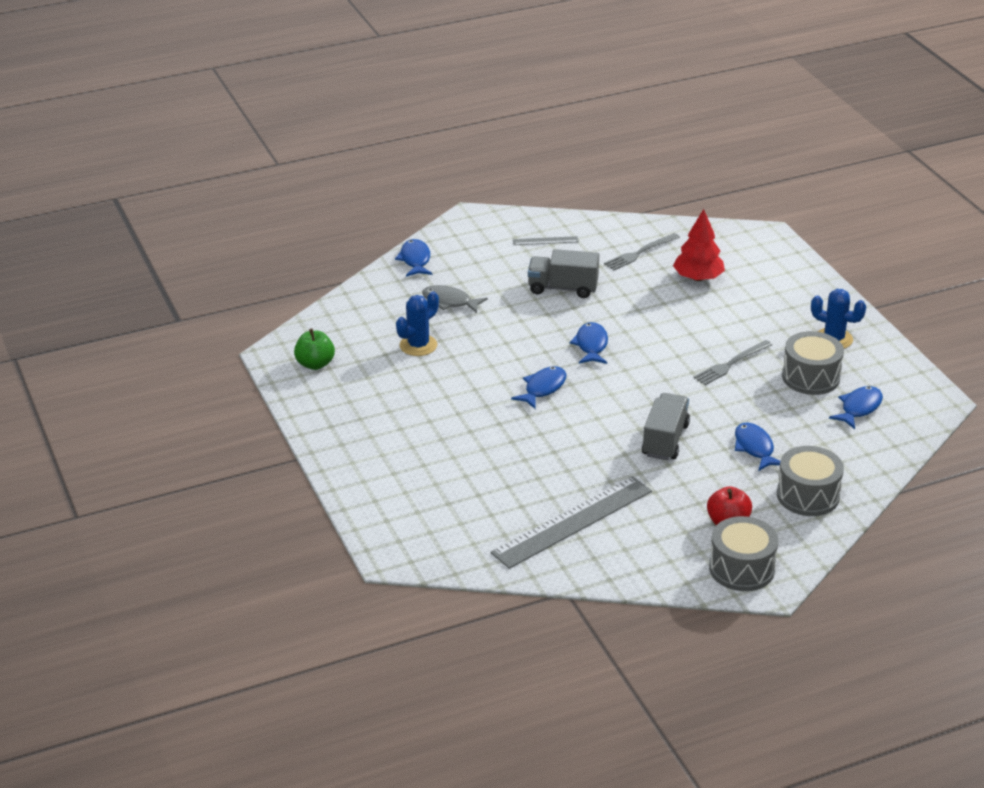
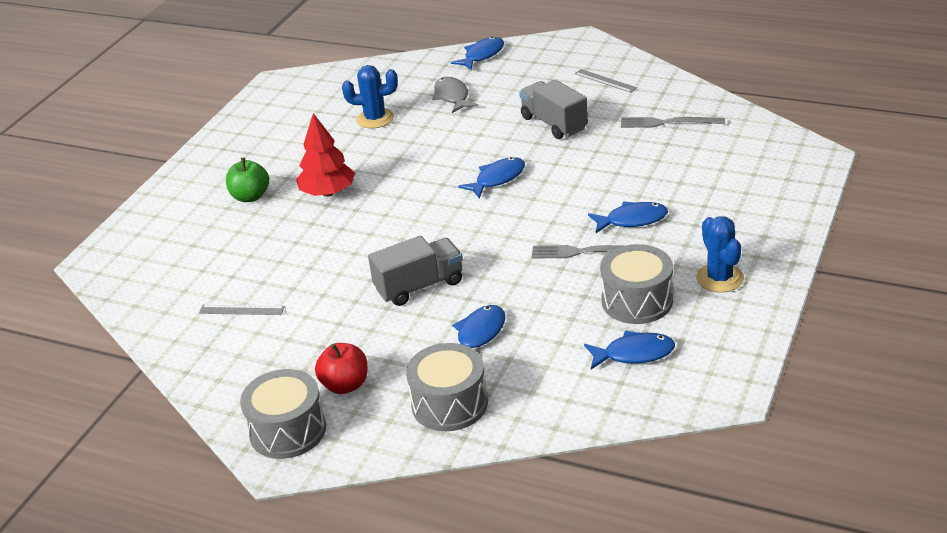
camera: 50 degrees right, 0 degrees up
(315, 364) = (288, 100): green apple -> green apple (250, 197)
(543, 388) = (403, 194): blue fish -> blue fish (632, 220)
(572, 522) = (241, 310): grey ruler -> grey ruler, size x0.43
(698, 278) = (683, 165): red tree -> red tree (328, 193)

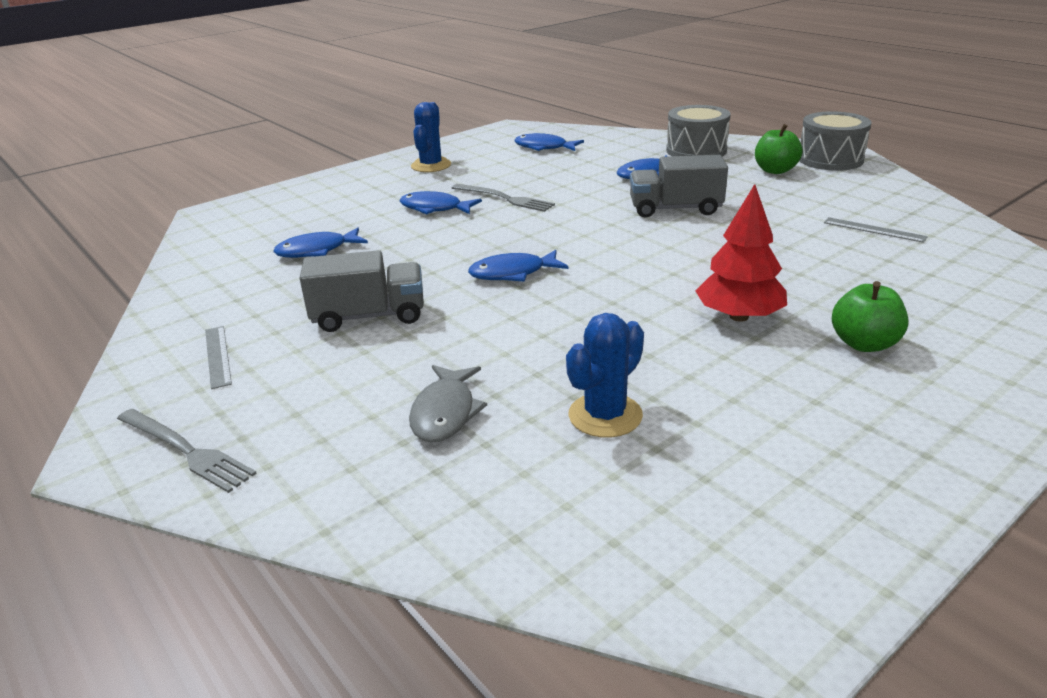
camera: 155 degrees left, 5 degrees down
(345, 385) = (775, 170): red apple -> green apple
(375, 119) = (605, 415): blue cactus -> blue cactus turned 75 degrees counterclockwise
(482, 55) = (294, 494): blue fish -> blue fish (317, 251)
(554, 123) = (369, 316): grey truck -> grey truck turned 90 degrees counterclockwise
(637, 301) = (506, 167): grey drum -> none
(668, 123) = (258, 277): grey fork -> grey fork (186, 450)

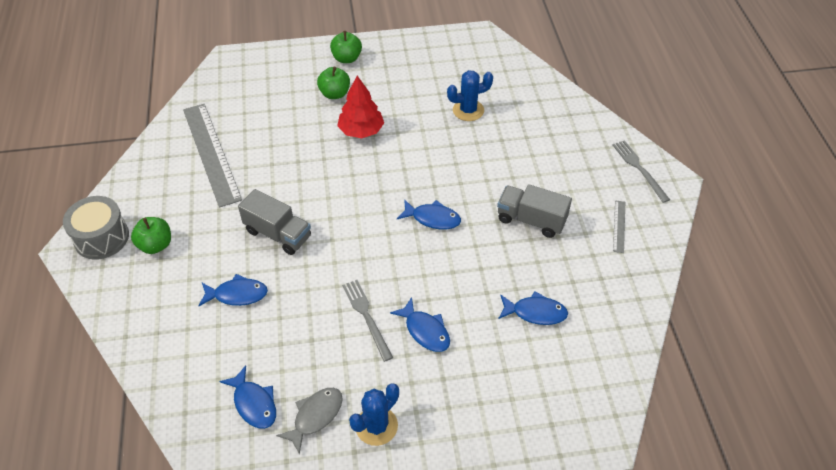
camera: 150 degrees left, 20 degrees up
(445, 413) = (527, 140): grey fish -> grey fish (315, 416)
(696, 150) = (156, 312): grey drum -> none
(874, 230) = (211, 153): grey ruler -> grey ruler, size x2.35
(958, 407) = (347, 58): none -> green apple

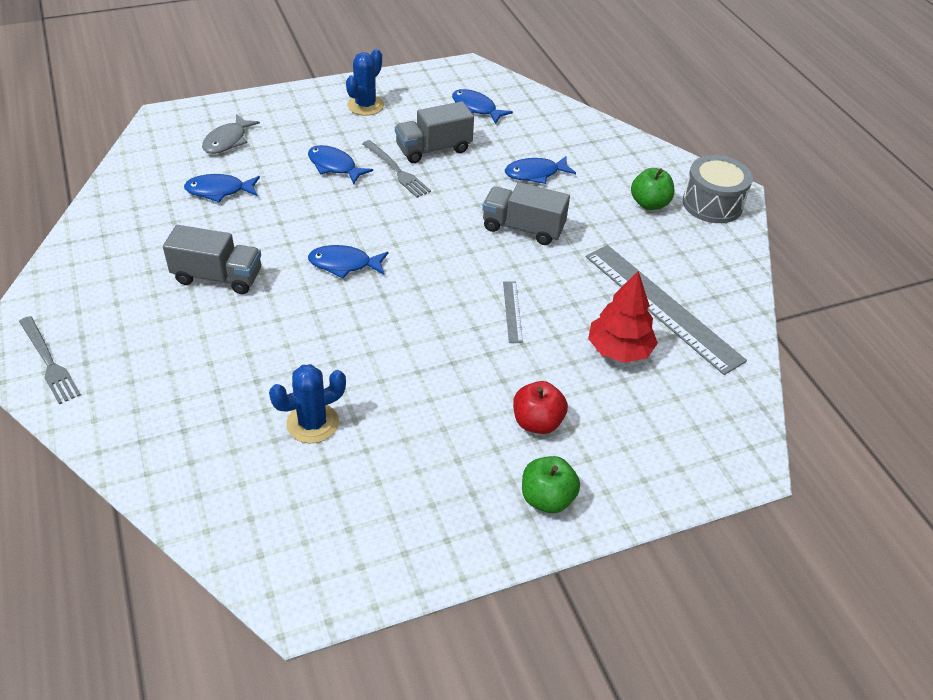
camera: 165 degrees right, 5 degrees down
(315, 416) = (420, 106): grey fish -> grey fish (227, 141)
(322, 342) = (433, 149): none -> grey truck
(335, 94) = (537, 422): green apple -> red apple
(361, 131) = (472, 365): red tree -> red tree (619, 350)
(619, 226) = (102, 283): grey ruler -> grey ruler (512, 311)

